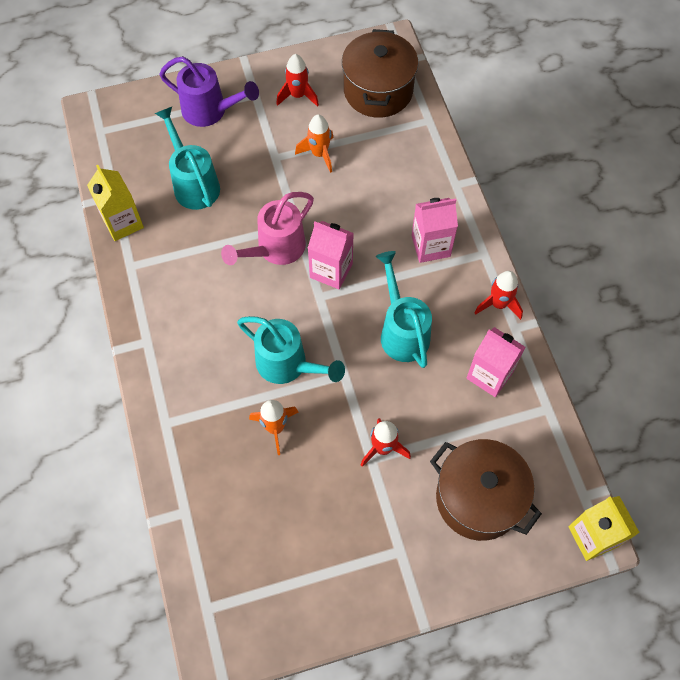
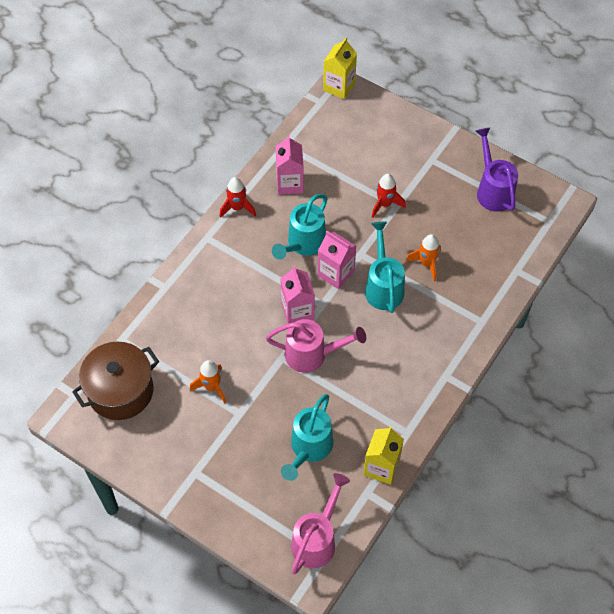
camera: 130 degrees left, 5 degrees down
(117, 135) = (316, 539): none -> pink watering can
(210, 111) = (237, 491): purple watering can -> purple watering can (493, 190)
(298, 96) = (171, 442): red rocket -> none
(430, 246) = (228, 269): pink carton -> pink carton (336, 273)
(478, 498) = (368, 144): brown pot -> none

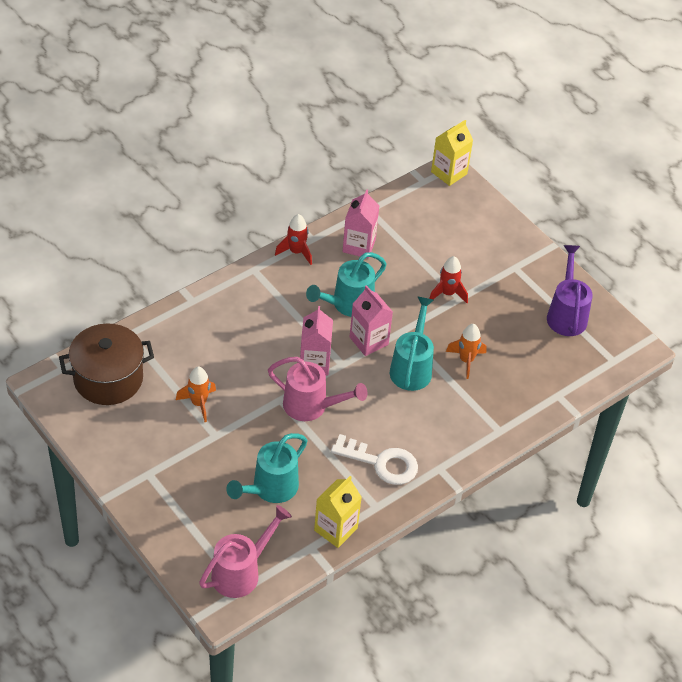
camera: 15 degrees right, 10 degrees down
(394, 388) = (381, 463): none -> white key

